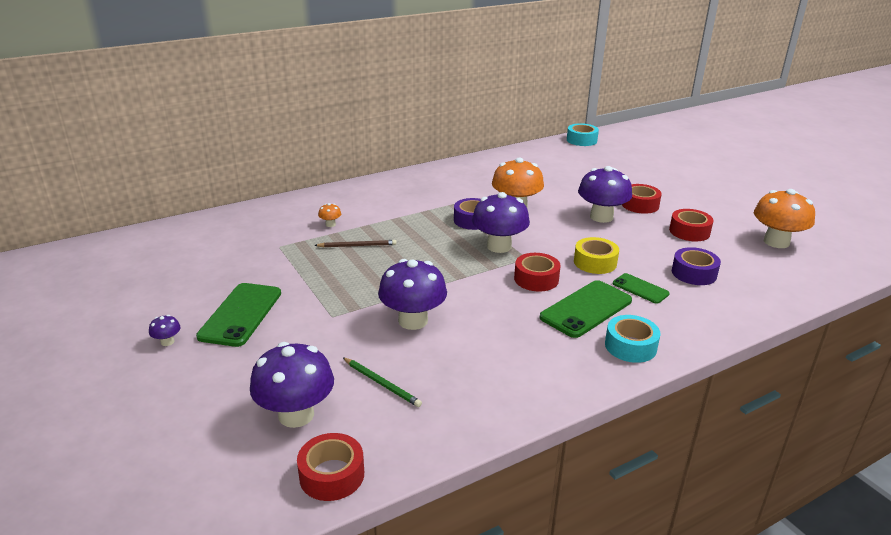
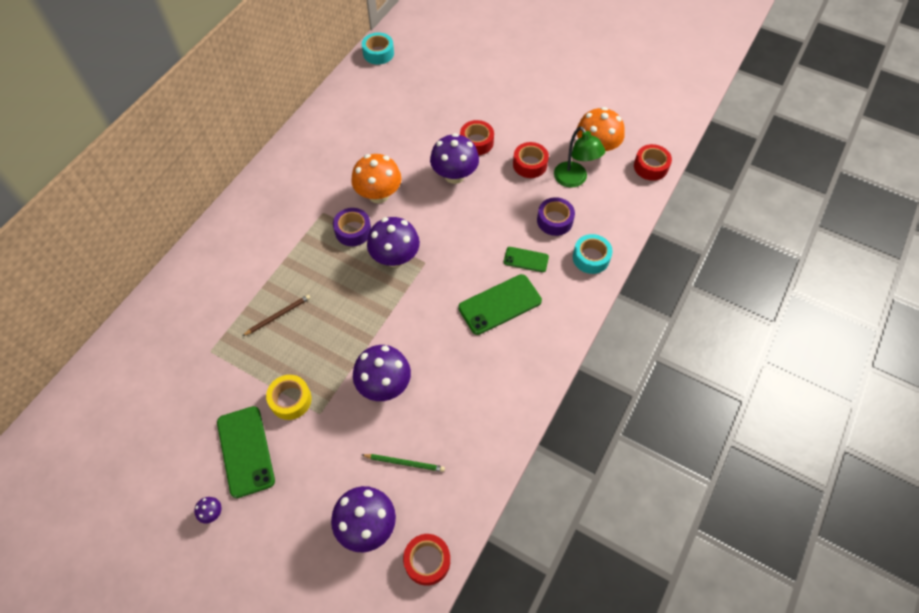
camera: 30 degrees left, 30 degrees up
(330, 224) = (233, 298): orange mushroom -> none
(536, 279) = (446, 286): red tape -> red tape (650, 166)
(586, 309) = (500, 304): green phone -> green phone turned 45 degrees clockwise
(595, 262) = (479, 242): yellow tape -> yellow tape (290, 400)
(630, 346) = (548, 330): turquoise tape -> turquoise tape (591, 258)
(735, 254) = (574, 180): none -> green lamp

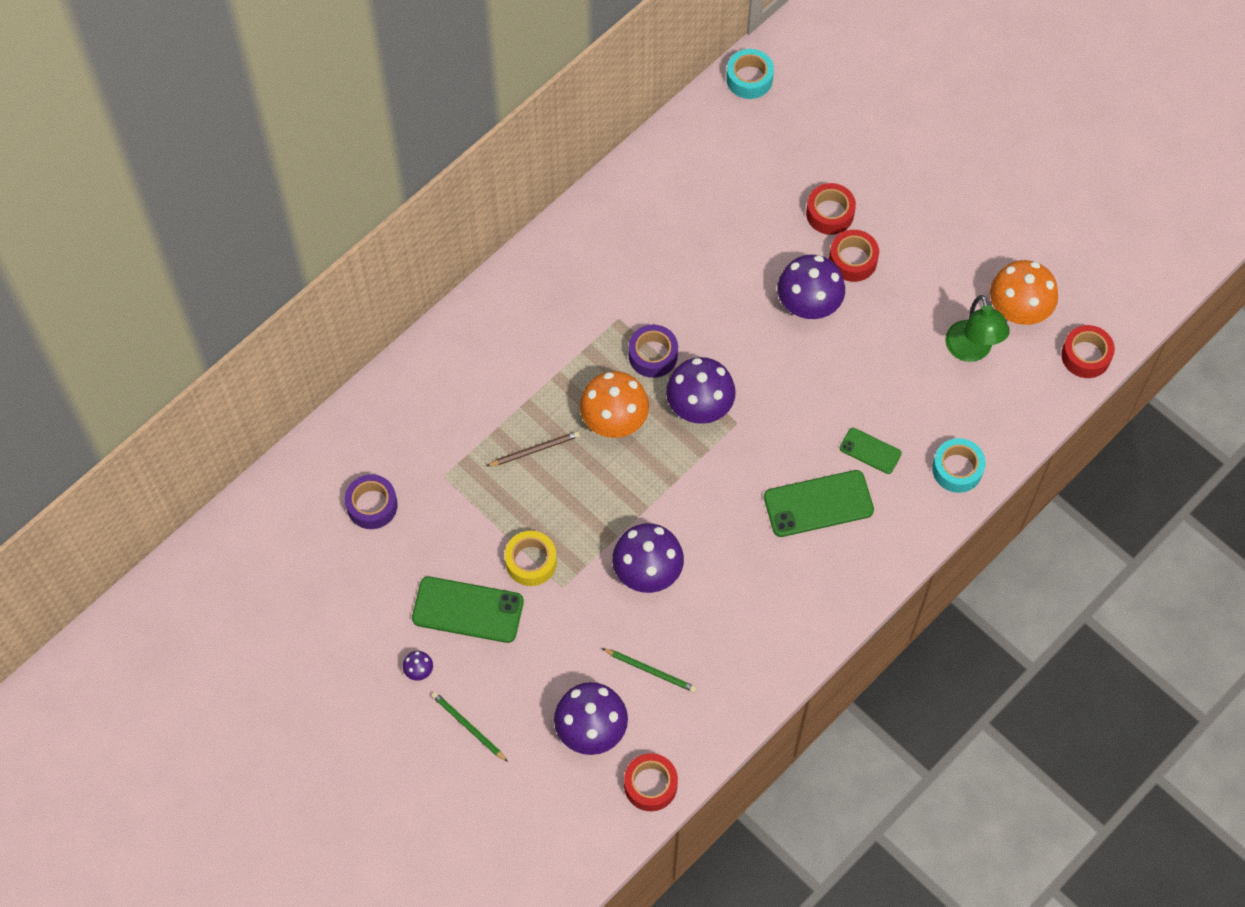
camera: 15 degrees right, 5 degrees up
(245, 451) = (468, 610): green phone -> green phone turned 75 degrees counterclockwise
(262, 551) = (468, 726): none -> green pencil
(378, 194) = (698, 309): orange mushroom -> orange mushroom (614, 420)
(530, 164) = (917, 312): red tape -> red tape (830, 213)
(554, 220) = (925, 404): purple tape -> purple tape (372, 505)

